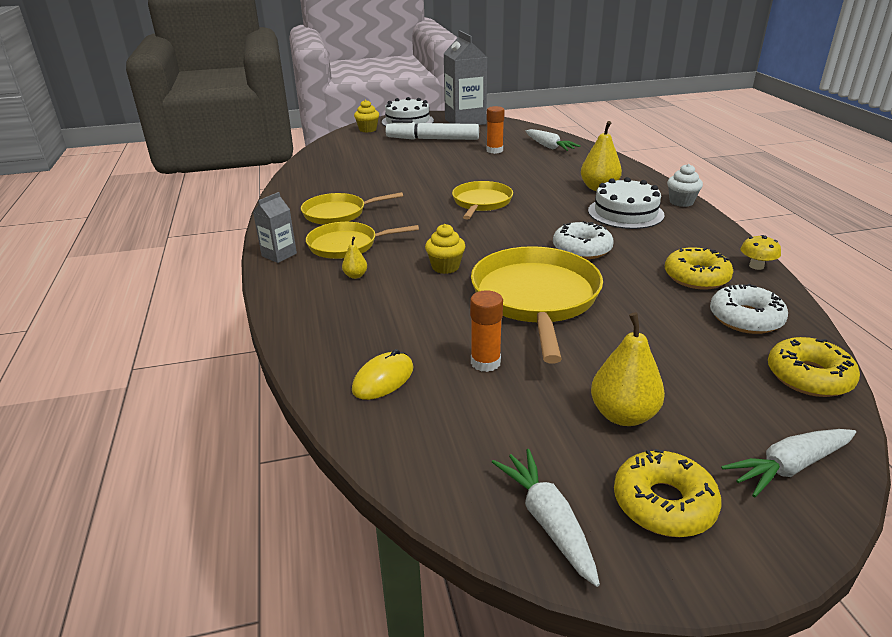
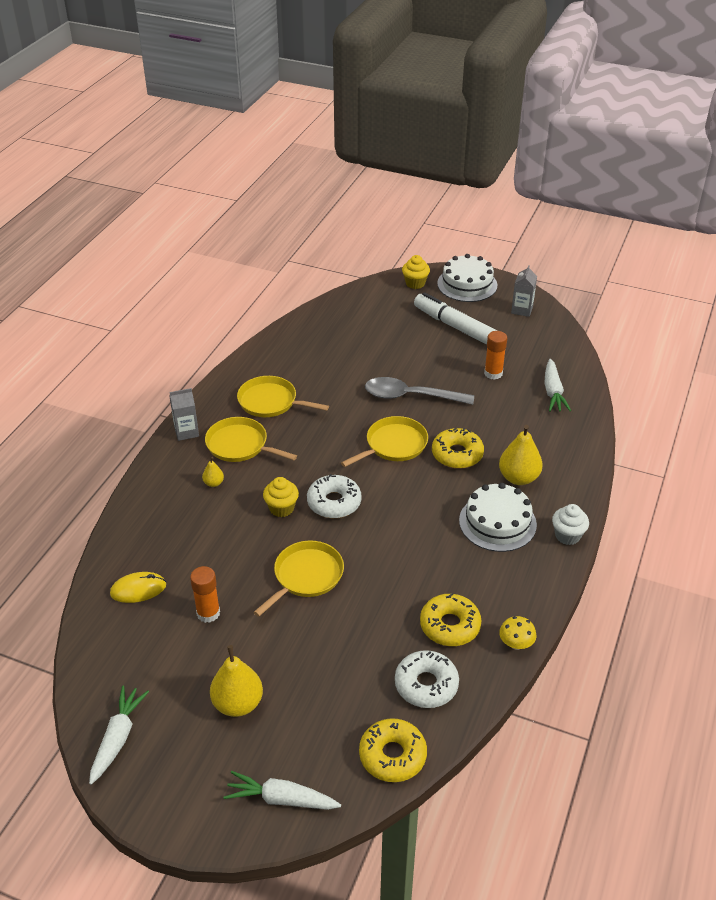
camera: 35 degrees right, 10 degrees up
(453, 177) = (410, 396): none -> grey spoon
(465, 121) = (522, 310): grey carton -> grey carton, size x0.49
(535, 298) = (306, 576): yellow pan -> yellow pan, size x0.61
(582, 249) = (403, 545): white donut -> white donut (334, 502)
(663, 503) = (185, 770): yellow donut -> yellow donut (457, 454)

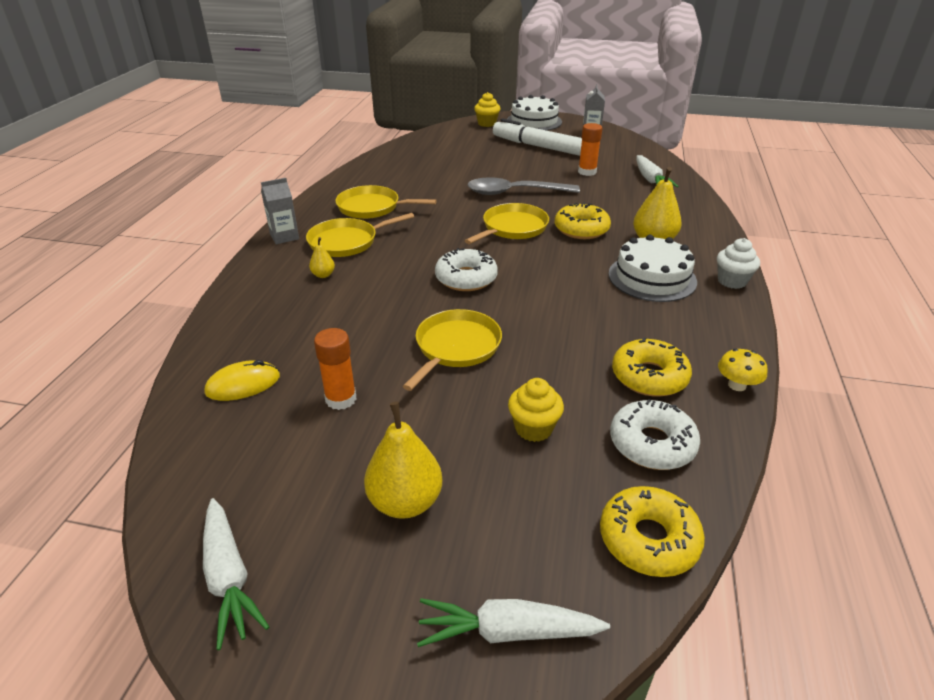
camera: 10 degrees left, 5 degrees down
(118, 738) = (229, 577): white carrot -> white carrot turned 150 degrees clockwise
(240, 445) = (346, 242): yellow pan -> yellow pan turned 45 degrees counterclockwise
(281, 508) = (408, 289): yellow cupcake -> yellow cupcake (533, 428)

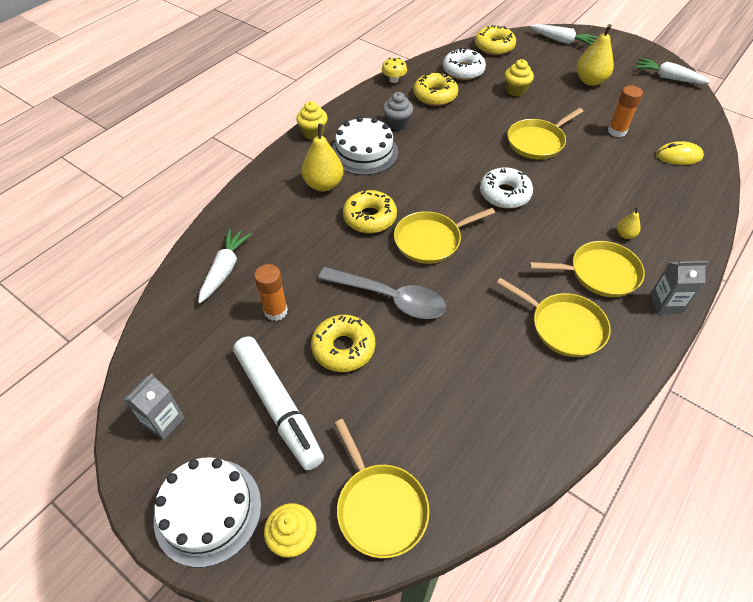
camera: 155 degrees left, 15 degrees up
(229, 577) = (668, 78): white carrot -> white carrot turned 60 degrees counterclockwise
(452, 135) = (380, 507): none -> yellow pan
(523, 169) = (343, 348): none -> yellow donut
(654, 319) = (397, 124): none -> grey cupcake
(732, 281) = (313, 133): white cupcake -> yellow cupcake

